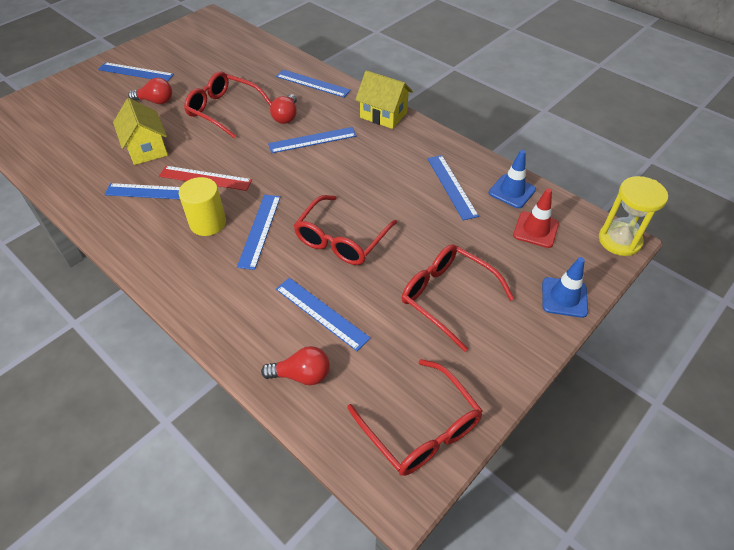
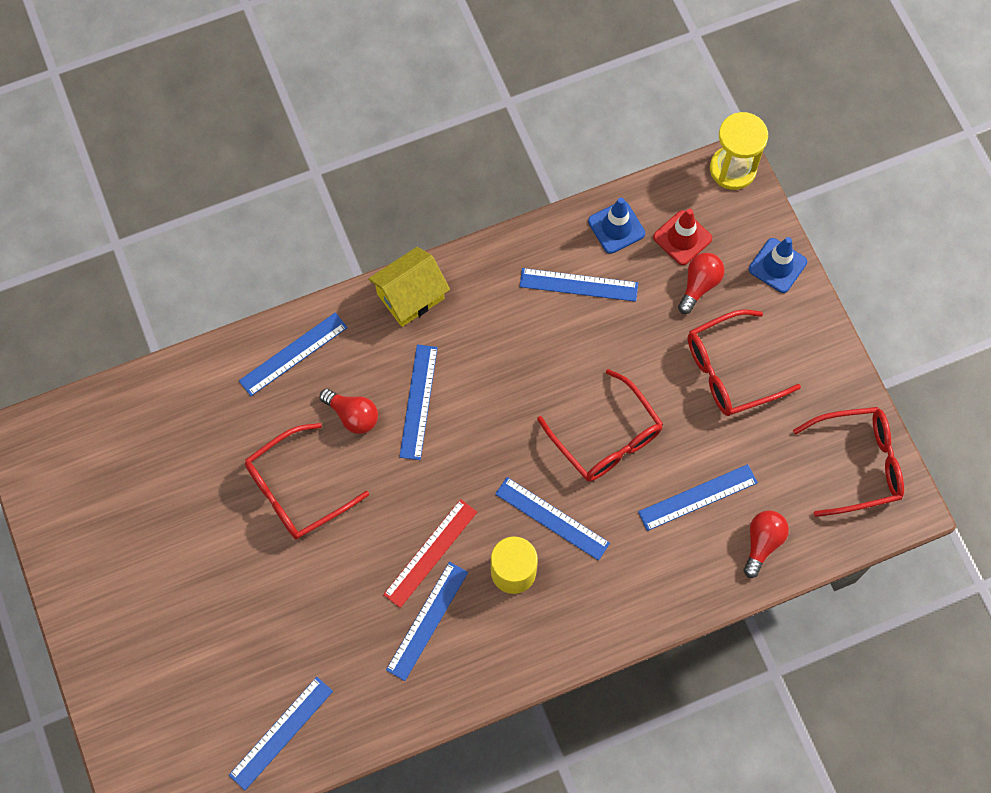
camera: 65 degrees left, 20 degrees up
(136, 72) = (132, 586): blue ruler -> blue ruler (281, 732)
(147, 149) = (334, 610): yellow house -> none
(155, 101) = (226, 575): red light bulb -> red light bulb (699, 285)

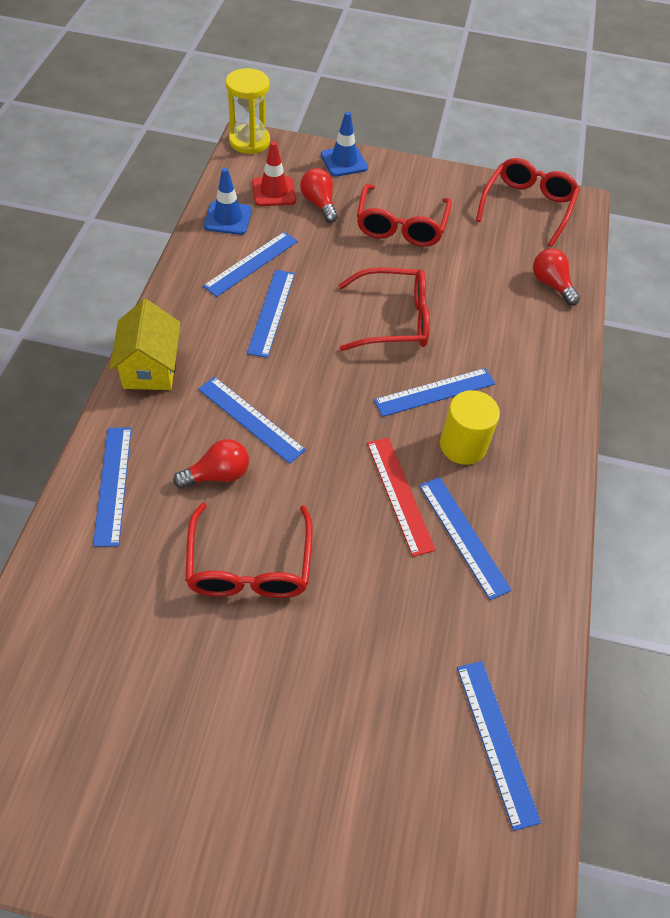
camera: 60 degrees left, 15 degrees down
(697, 497) = (487, 298): blue ruler -> blue ruler (271, 312)

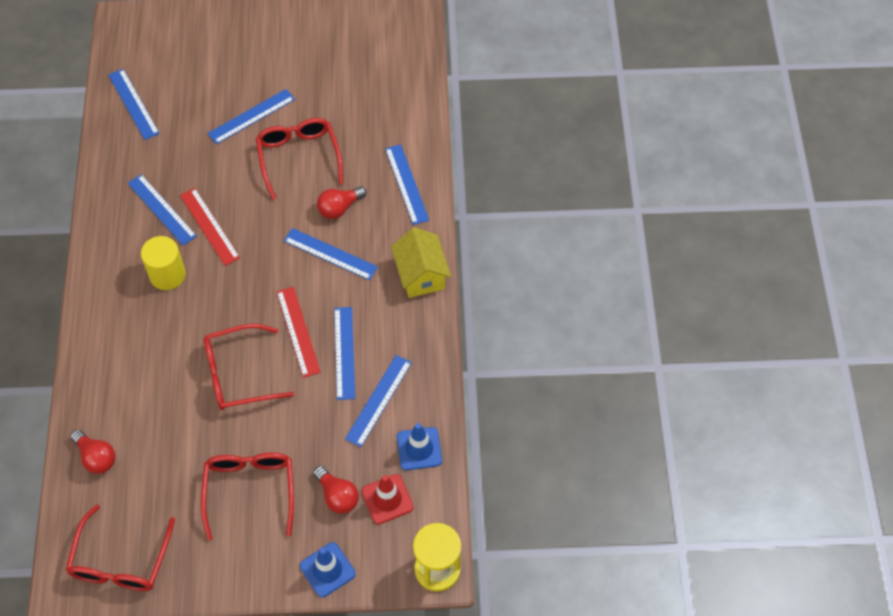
camera: 170 degrees right, 5 degrees up
(316, 345) = (298, 331): none -> red ruler
(435, 392) = (194, 314): blue ruler -> blue ruler (251, 116)

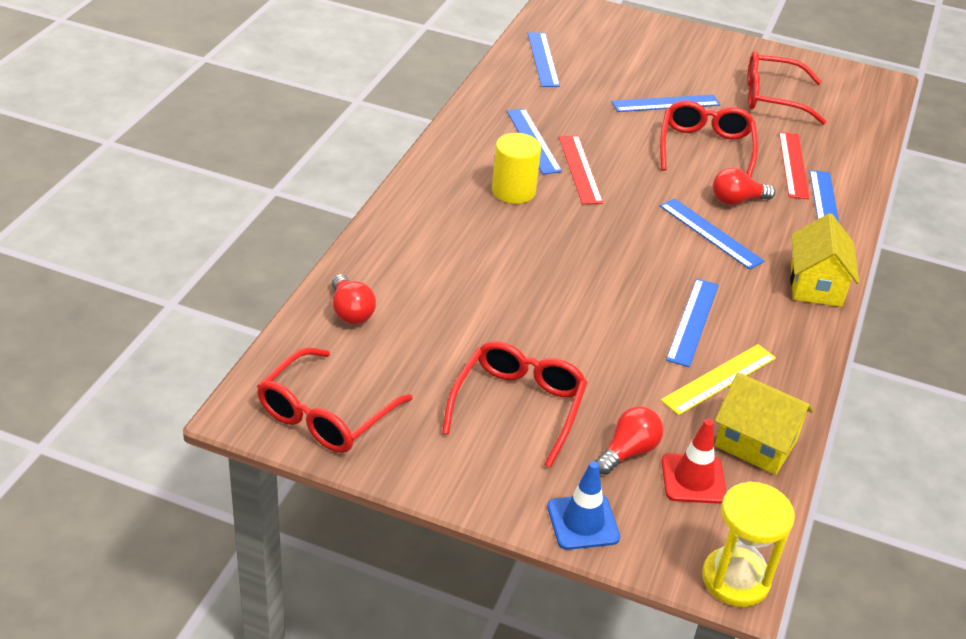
camera: 20 degrees right, 20 degrees down
(237, 375) = (553, 297): red glasses -> red glasses (771, 97)
(298, 331) = (643, 284): red ruler -> red ruler (793, 165)
(337, 496) = (628, 452): red light bulb -> red light bulb turned 120 degrees counterclockwise
(379, 400) = (719, 379): blue ruler -> yellow ruler
(419, 449) = (755, 444): blue traffic cone -> yellow house

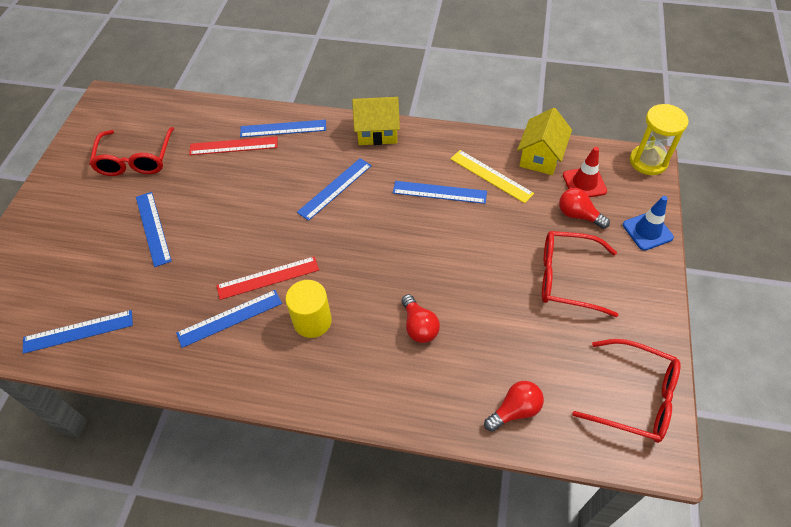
camera: 95 degrees left, 15 degrees up
(705, 147) = (219, 198): red glasses -> none
(736, 200) = (289, 176): red light bulb -> red light bulb (419, 326)

